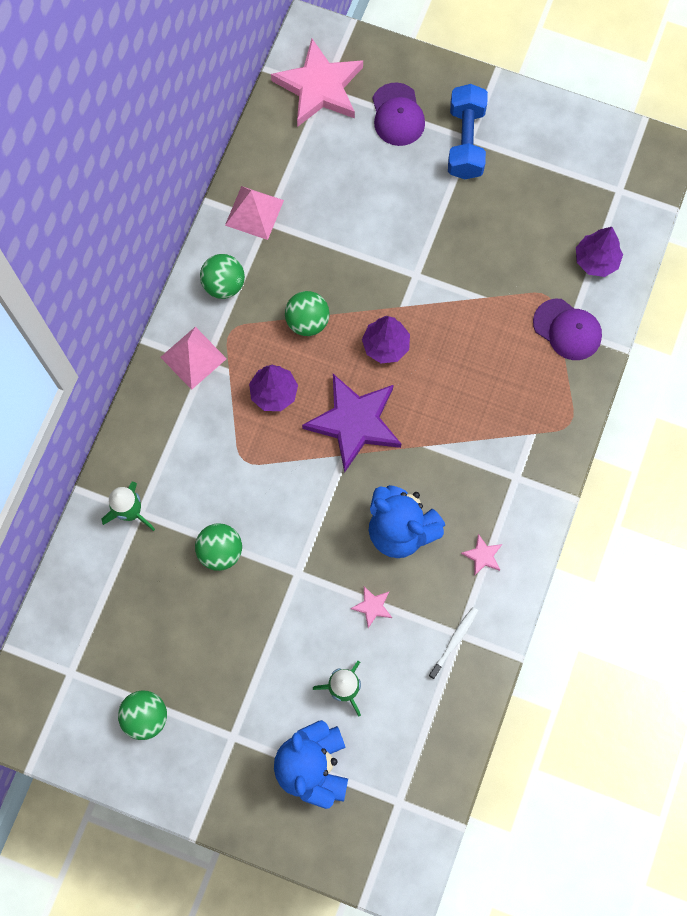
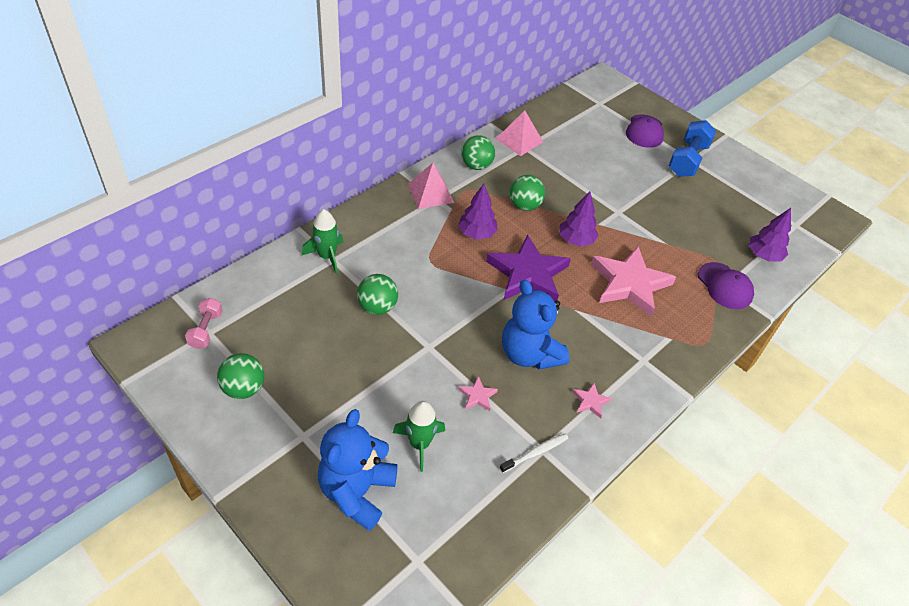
camera: 20 degrees right, 25 degrees down
(66, 671) = (206, 330): none -> pink dumbbell
(319, 87) = (597, 101): pink star -> pink star (630, 283)

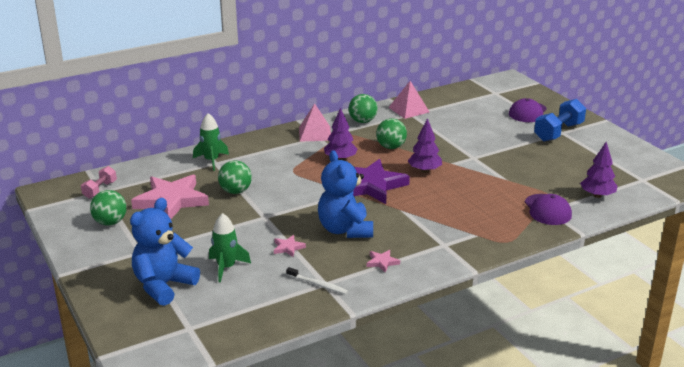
camera: 20 degrees right, 20 degrees down
(535, 453) = (317, 284): white toothbrush -> white toothbrush turned 45 degrees clockwise
(630, 283) = (458, 200): pink star -> pink star (171, 200)

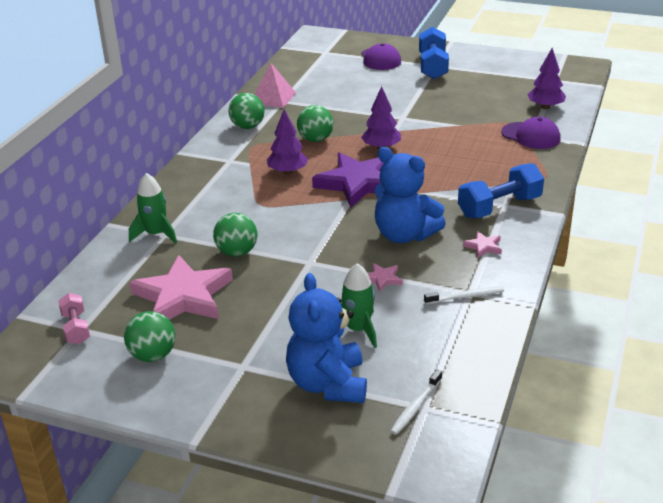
camera: 40 degrees left, 5 degrees up
(185, 325) = (416, 407): none -> white toothbrush
(315, 133) = (220, 158): pink pyramid -> none
(437, 244) = (499, 207): none -> blue dumbbell

